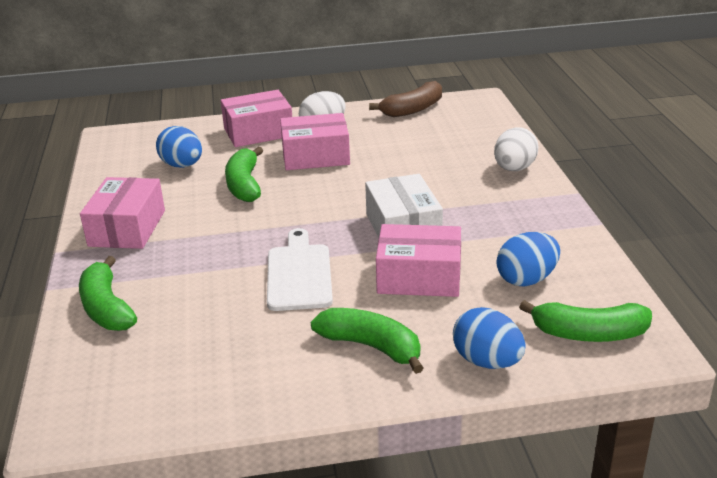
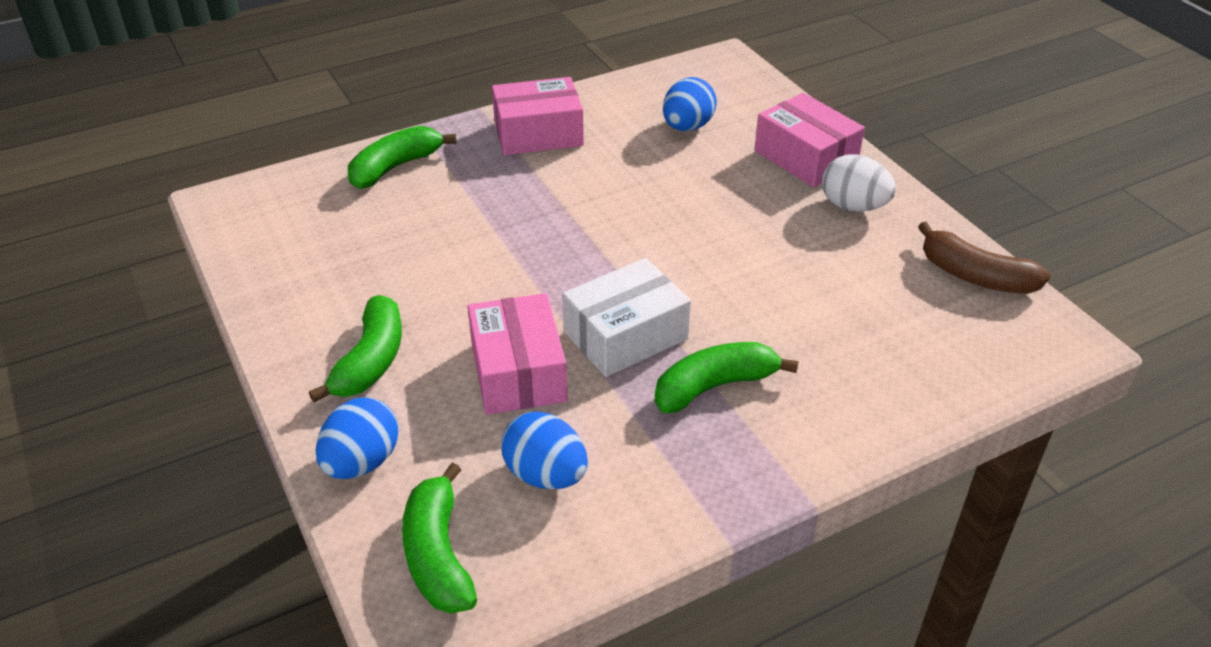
camera: 70 degrees right, 10 degrees up
(244, 185) = (667, 183): green banana -> green banana (714, 386)
(299, 274) = (493, 274): white cutting board -> none
(315, 156) = (770, 219): pink box -> none
(514, 169) = (849, 419): white egg -> none

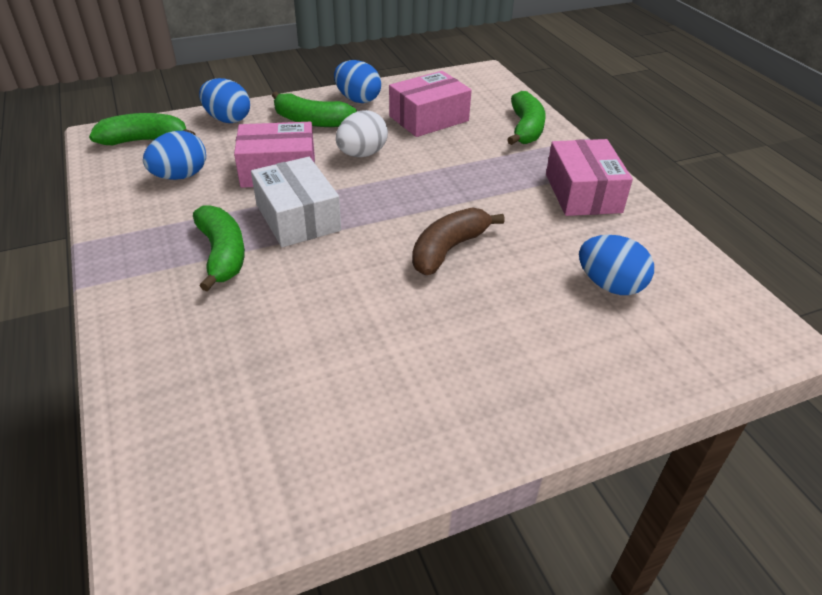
camera: 95 degrees right, 0 degrees up
(299, 320) = (358, 99): none -> blue egg
(395, 167) = (525, 129): green banana -> green banana turned 45 degrees clockwise
(805, 157) = (558, 372): pink box -> pink box (428, 118)
(853, 206) = (456, 396): white egg -> white egg (362, 154)
(975, 276) = (304, 483): brown banana -> brown banana (448, 249)

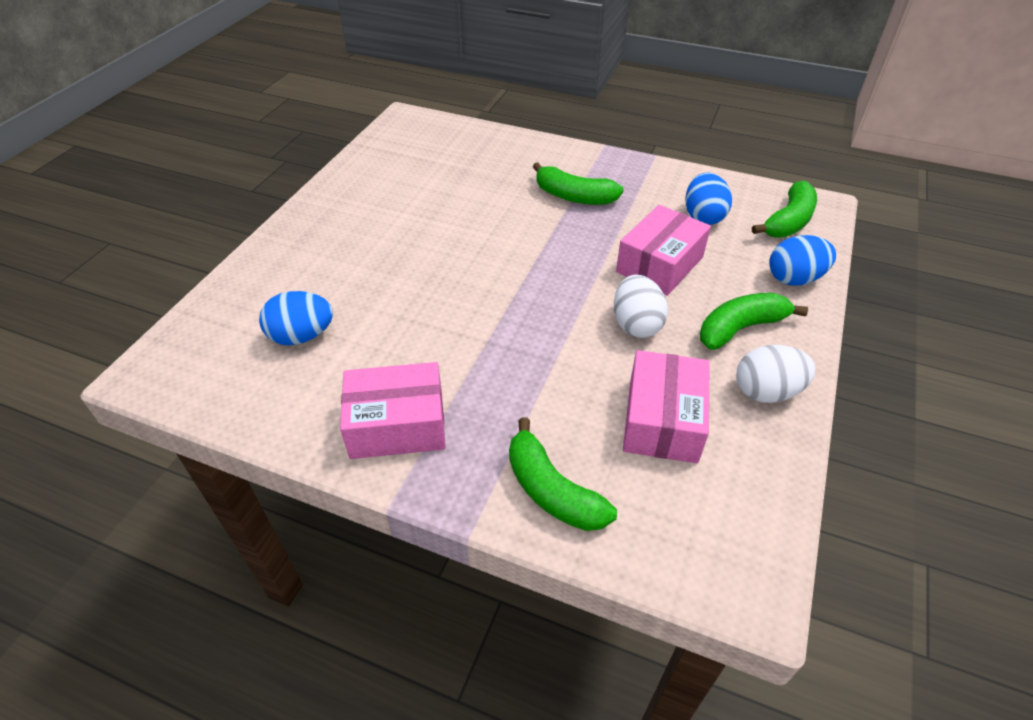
camera: 135 degrees right, 5 degrees up
(298, 217) = (578, 242): white box -> none
(358, 99) = (766, 392): blue egg -> white egg
(448, 249) = (447, 287): brown banana -> none
(583, 193) = (397, 425): pink box -> pink box turned 45 degrees counterclockwise

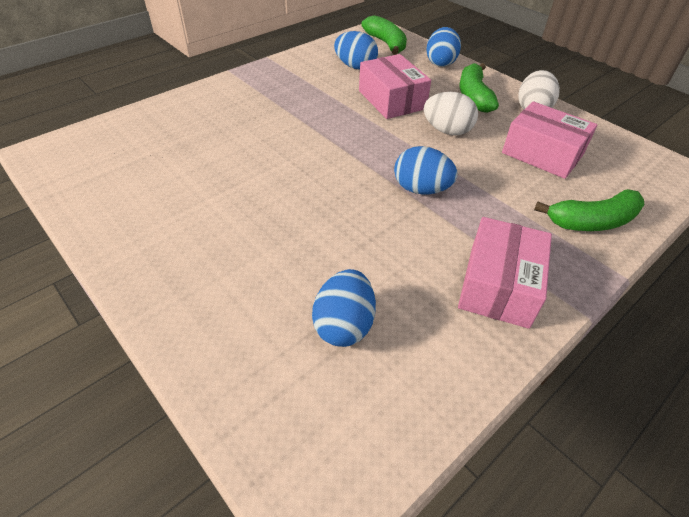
camera: 65 degrees left, 0 degrees up
(509, 332) = (421, 189): none -> blue egg
(574, 196) = (280, 105): green banana -> none

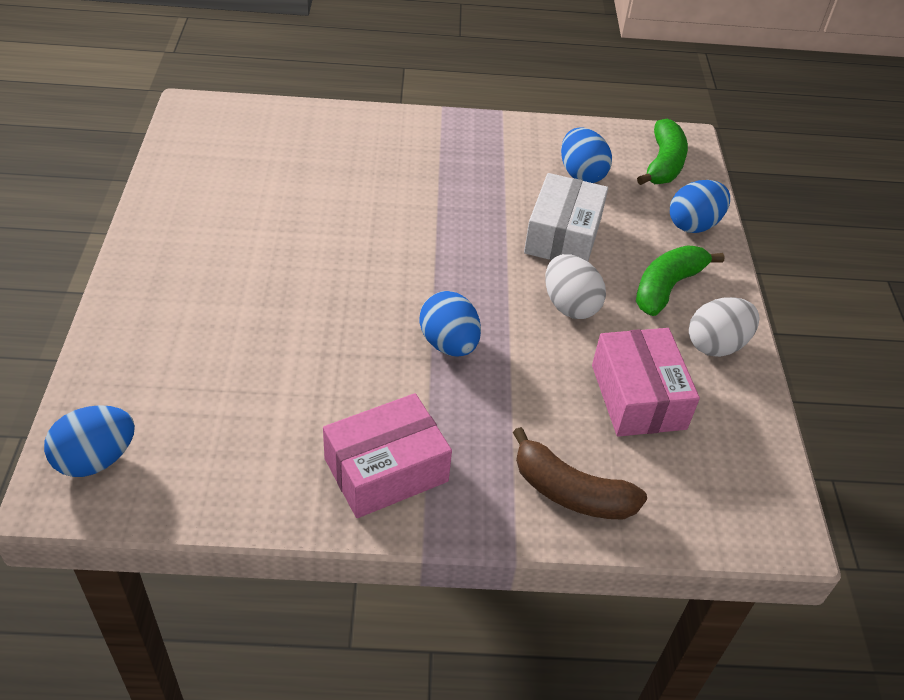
camera: 40 degrees right, 0 degrees up
(344, 325) = (225, 402): blue egg -> blue egg (96, 459)
(392, 100) = (563, 236): pink box -> white box
(591, 221) = (570, 492): green banana -> brown banana

